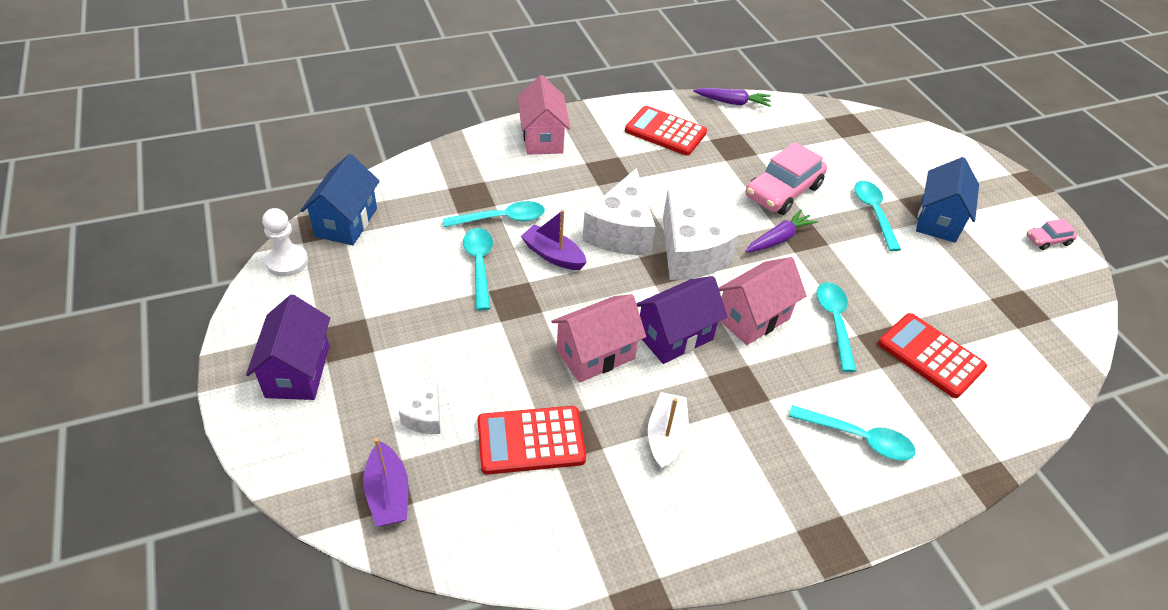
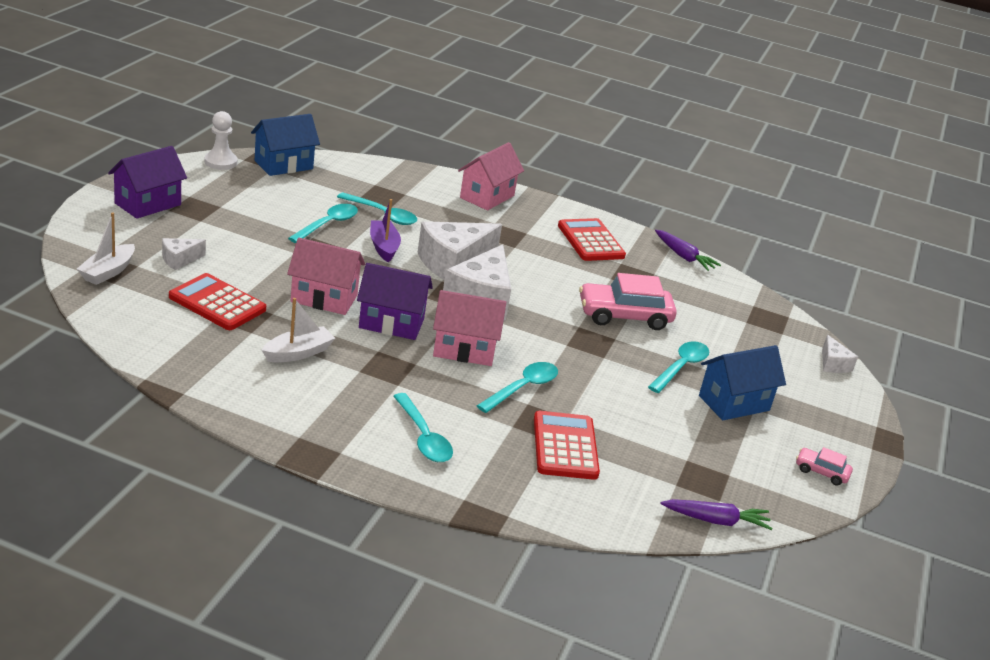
camera: 40 degrees right, 15 degrees down
(388, 494) = (108, 272): purple boat -> white boat
(779, 239) = (567, 332): purple carrot -> purple carrot (716, 520)
(926, 137) = (833, 364): none -> white cheese

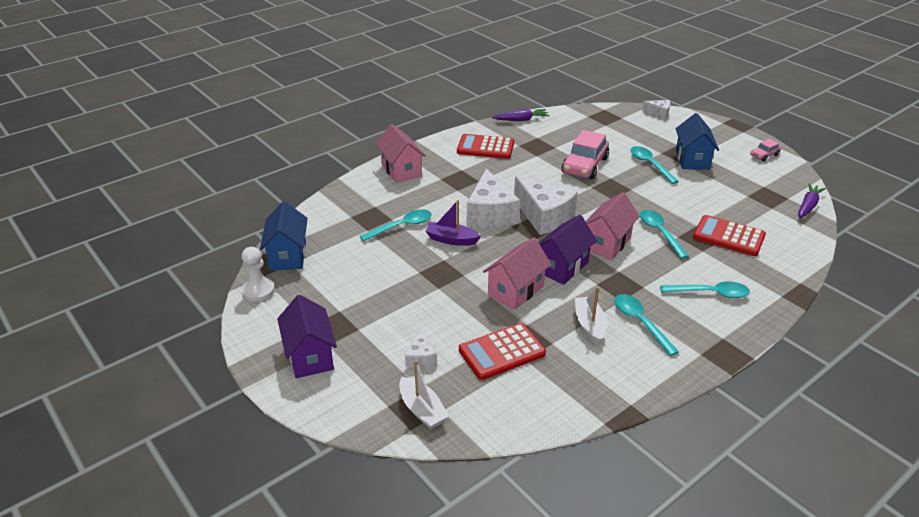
camera: 55 degrees left, 5 degrees up
(328, 224) = (403, 258): turquoise spoon -> turquoise spoon (640, 322)

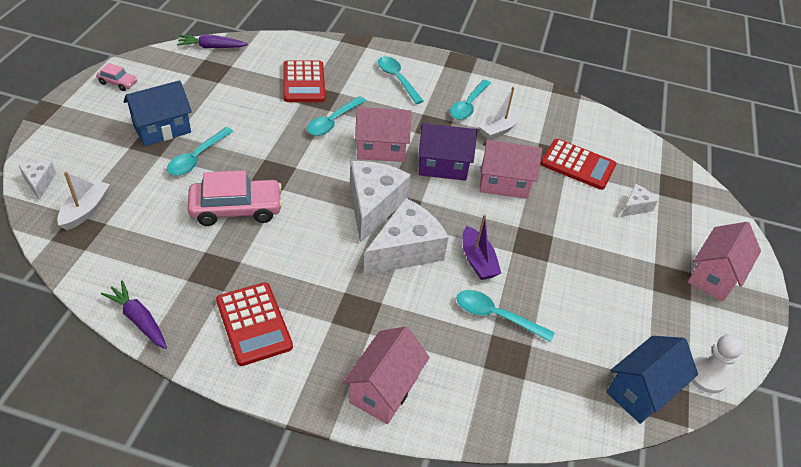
camera: 130 degrees left, 10 degrees up
(310, 356) = (714, 276): purple house -> pink house
(422, 410) = (673, 183): white boat -> white boat (85, 210)

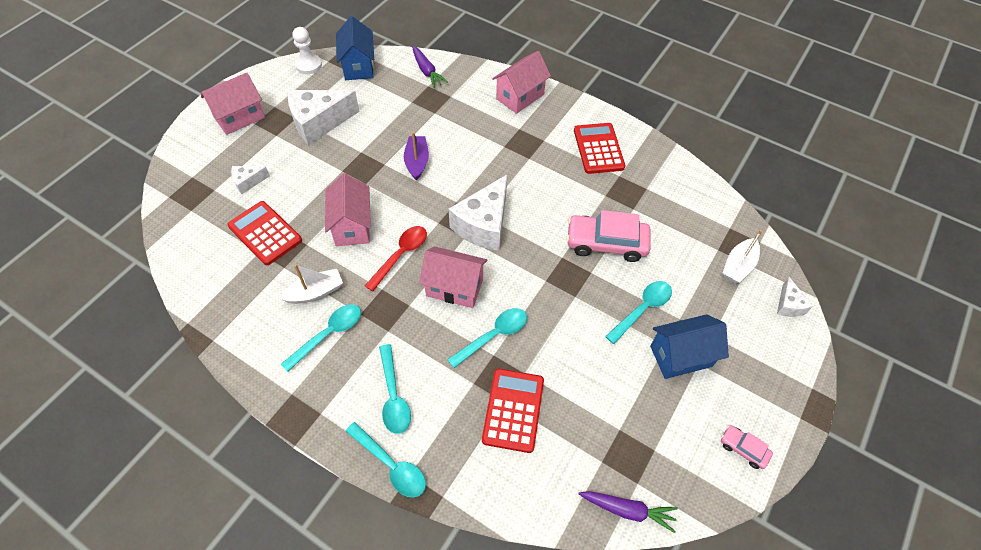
camera: 160 degrees left, 10 degrees up
(138, 319) = (679, 166): purple carrot -> purple carrot (427, 71)
(405, 250) = (471, 180): white cheese -> white cheese (319, 122)
(442, 166) = (401, 255): purple house -> red spoon
(496, 316) = (425, 122): turquoise spoon -> turquoise spoon (391, 465)
(503, 184) = (352, 226): pink house -> pink house turned 60 degrees clockwise
(641, 391) = (358, 66): blue house -> blue house turned 75 degrees counterclockwise

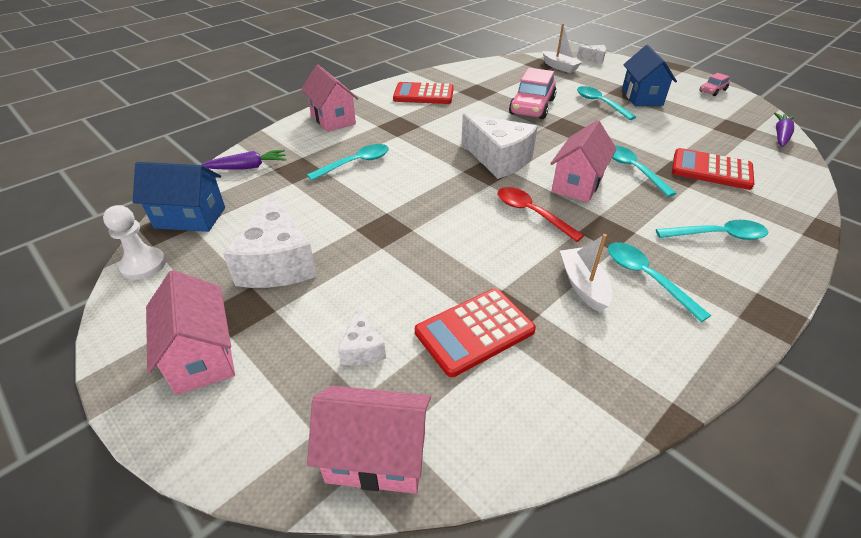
camera: 75 degrees left, 15 degrees down
(352, 226) = (480, 246): pink house -> pink house (376, 457)
(391, 465) = (798, 245): turquoise spoon -> turquoise spoon (355, 163)
(417, 162) = (394, 189): purple boat -> none

